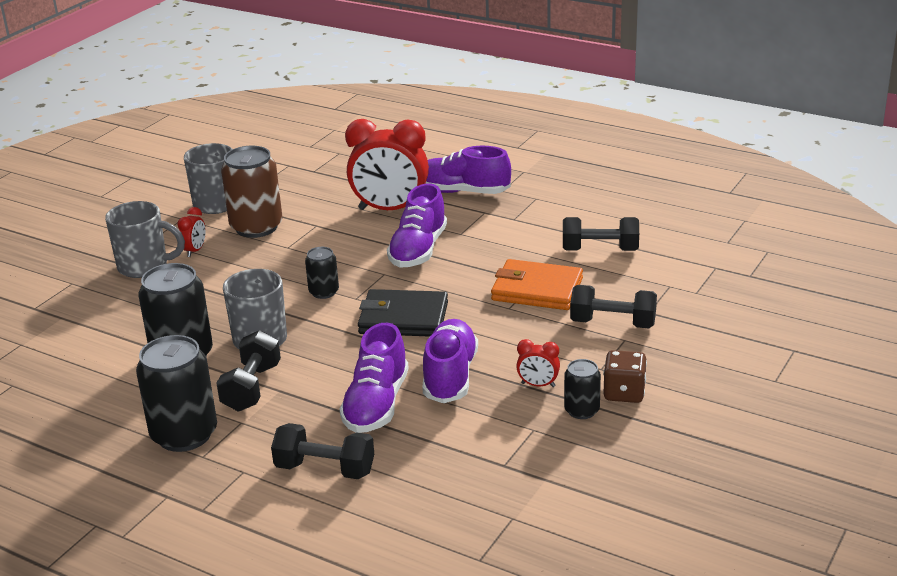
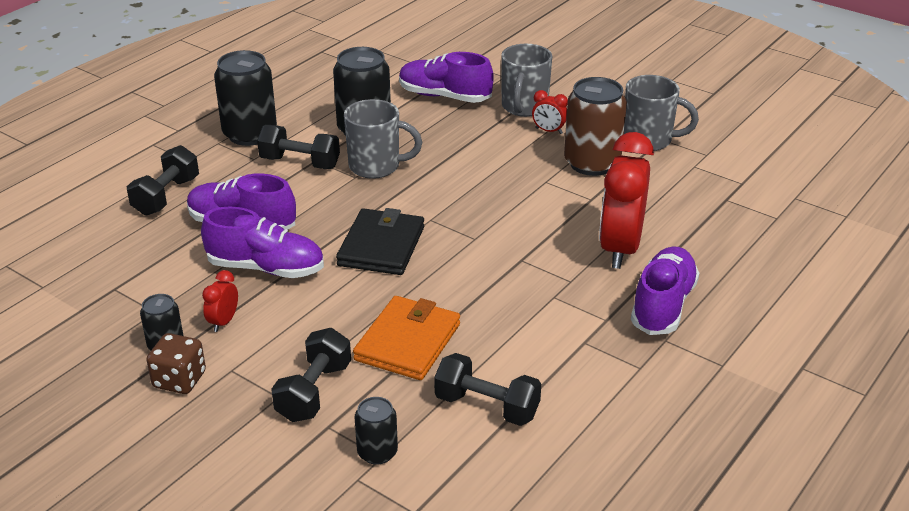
camera: 95 degrees right, 5 degrees up
(324, 292) = (447, 201): black can -> black can (377, 452)
(418, 250) = (519, 263): purple shoe -> purple shoe (444, 96)
(600, 250) = (487, 406): black dumbbell -> black dumbbell turned 75 degrees counterclockwise

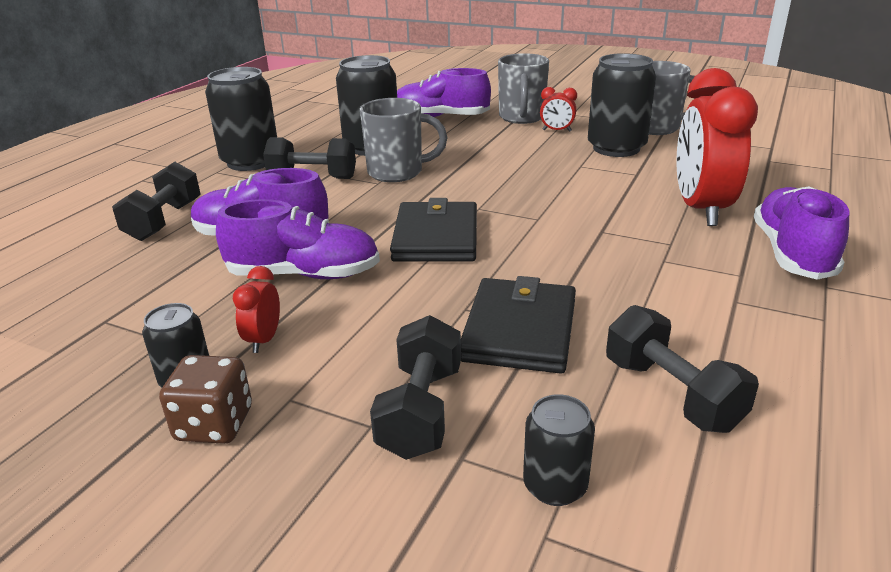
camera: 10 degrees left, 5 degrees down
(408, 342) = (519, 330): orange wallet -> black wallet
(487, 406) = (671, 394): black dumbbell -> black dumbbell turned 45 degrees clockwise
(592, 163) = (616, 148): brown can -> black can

